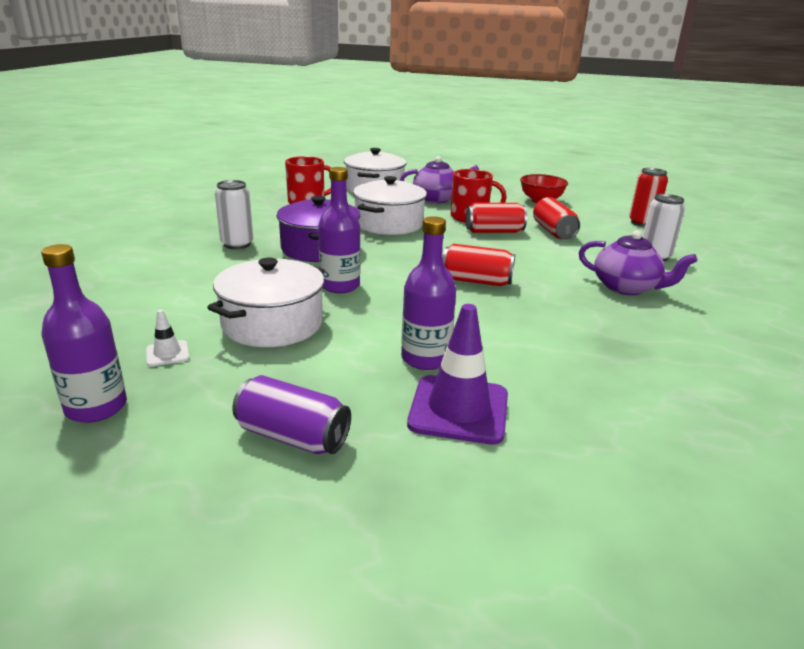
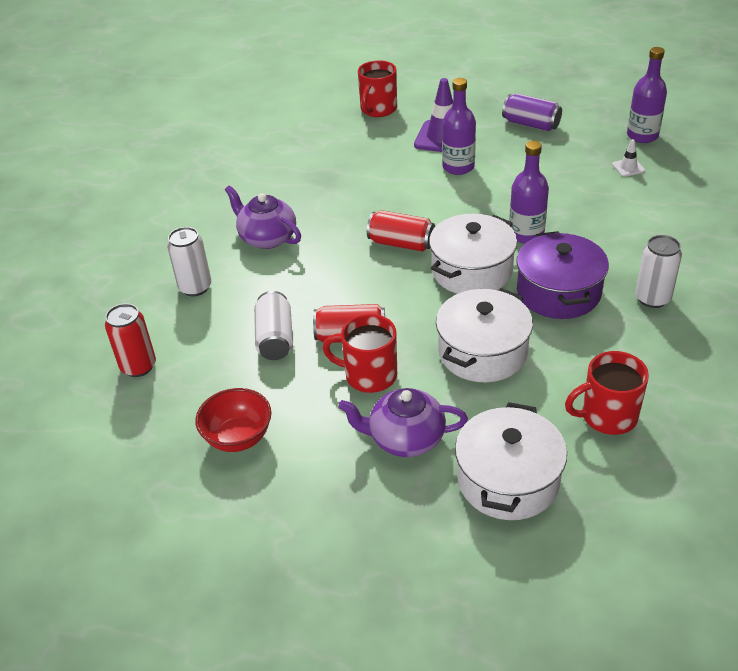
camera: 170 degrees left, 15 degrees up
(272, 324) = (569, 192): white pot -> white pot (471, 270)
(553, 232) = (275, 338): red can -> white can
(618, 482) = (378, 109): none -> red mug

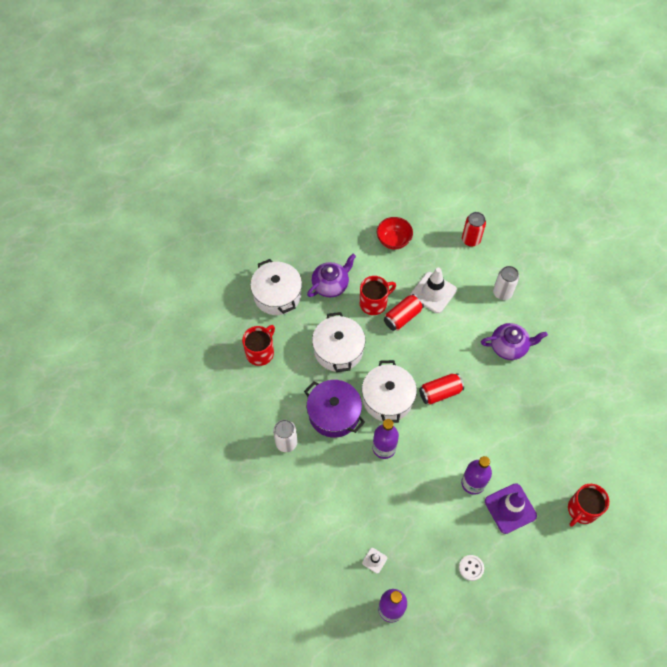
camera: 135 degrees right, 20 degrees up
(275, 338) = (433, 292): white can -> white traffic cone
(378, 109) = (582, 510): red mug -> red mug turned 120 degrees counterclockwise
(531, 124) = (471, 568): purple can -> white button

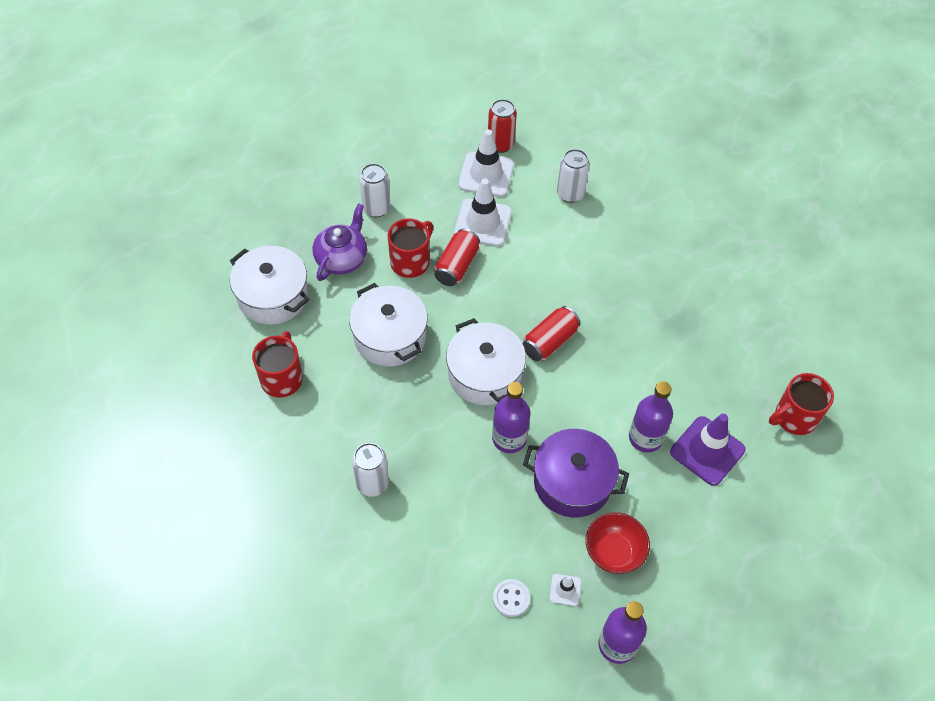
camera: 25 degrees left, 5 degrees down
(334, 414) = (421, 420): purple pot -> purple pot (572, 482)
(367, 257) = (376, 208): none -> white can
(393, 241) = (401, 177): red bowl -> red bowl (613, 552)
(451, 258) = (486, 175): none -> white traffic cone
(471, 568) = (695, 546): white button -> white button (511, 598)
(509, 347) = (610, 255): purple teapot -> none
(582, 510) = (794, 417): red mug -> red mug turned 45 degrees clockwise

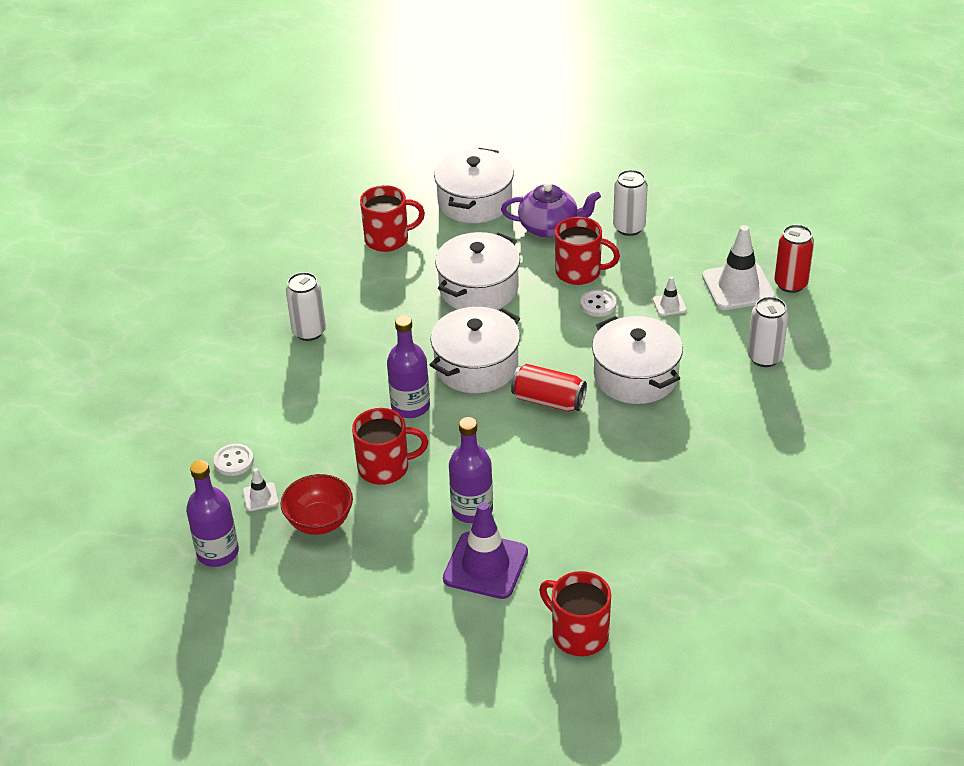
camera: 70 degrees right, 15 degrees down
(456, 266) = (598, 304): red can -> white button
(482, 223) = (669, 305): white traffic cone -> white traffic cone, size x0.47
(550, 276) = (636, 376): none -> white pot
(572, 482) = (385, 467): purple pot -> red mug

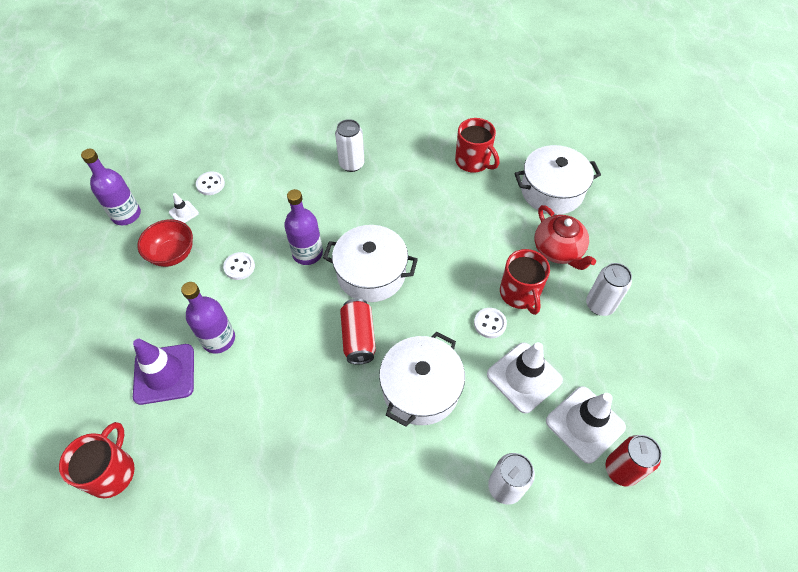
camera: 60 degrees right, 15 degrees up
(385, 467) = (239, 267): red mug -> white button
(478, 288) = (456, 237): white pot -> none
(549, 227) = (558, 250): purple teapot -> red teapot
(669, 305) = (524, 377): white traffic cone -> white traffic cone, size x2.12

